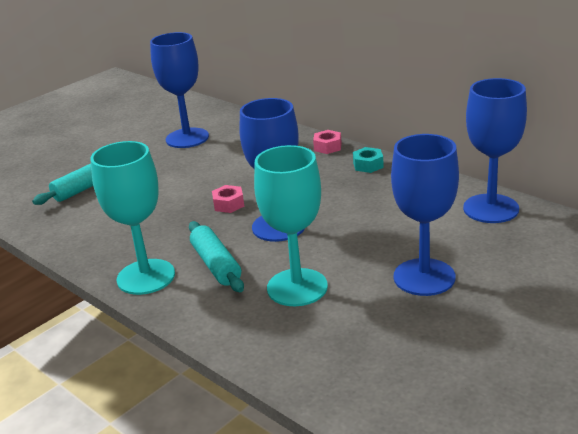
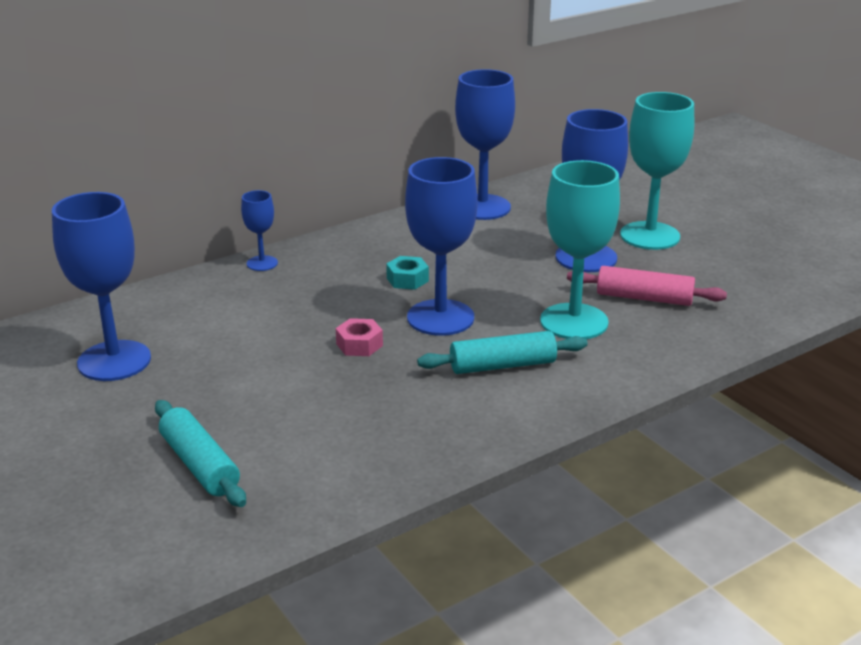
camera: 80 degrees left, 0 degrees up
(146, 277) = (504, 417): turquoise goblet -> turquoise goblet (649, 236)
(327, 147) = (262, 263): pink nut -> blue goblet
(359, 320) = (644, 298): none -> pink rolling pin
(368, 165) = (335, 247): turquoise nut -> turquoise nut (407, 279)

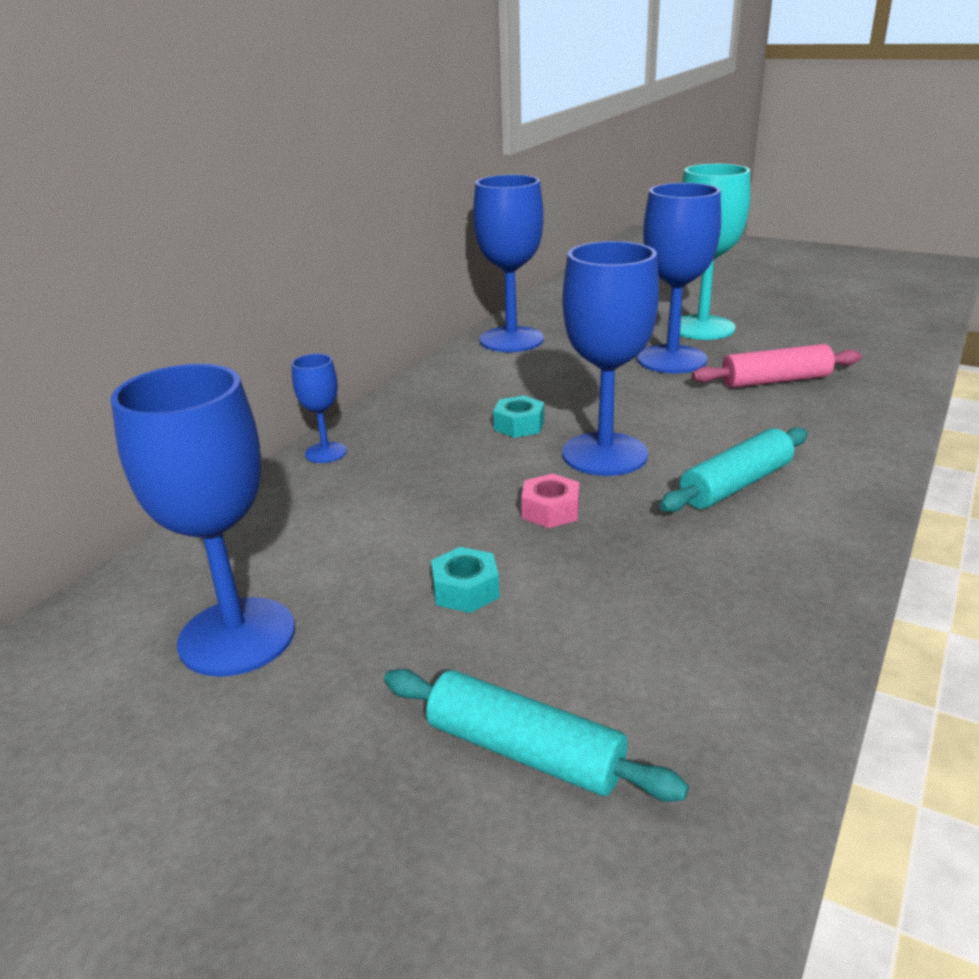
camera: 25 degrees left, 0 degrees up
(256, 376) = (465, 590): none -> turquoise nut
(574, 322) = (743, 420): turquoise goblet -> none

